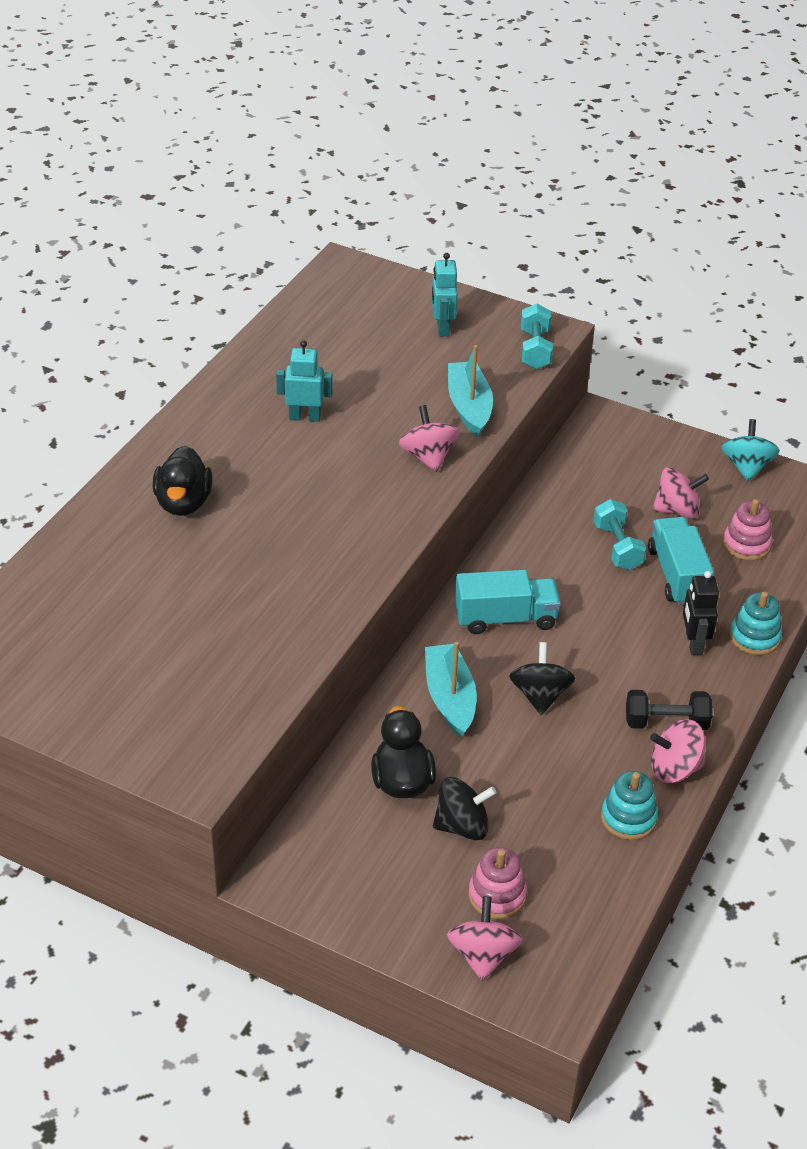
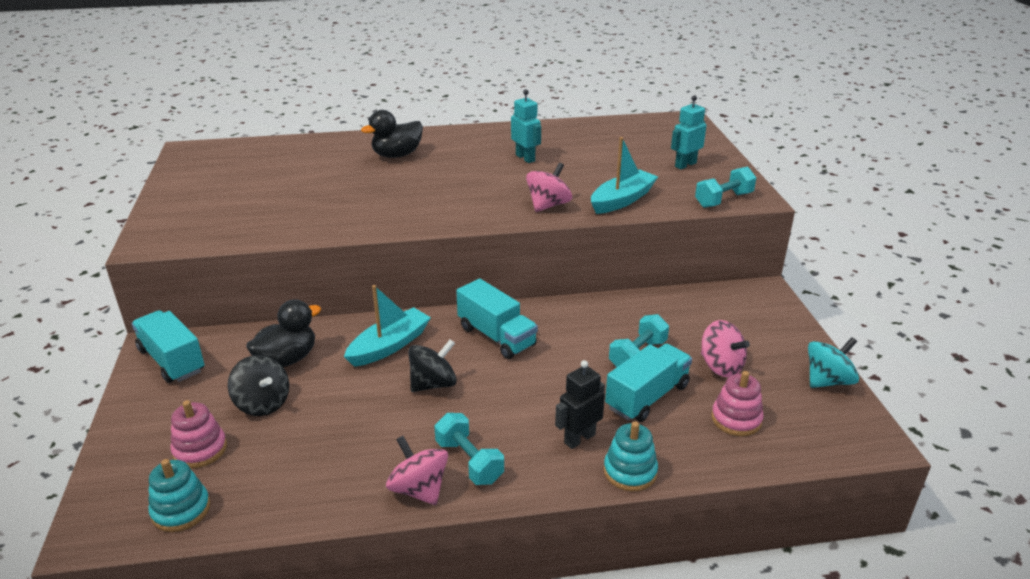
camera: 55 degrees right, 10 degrees down
(317, 873) = (172, 360): none -> turquoise truck
(483, 955) = (131, 468): pink spinning top -> none
(628, 818) = (337, 486): turquoise stacking toy -> turquoise stacking toy (181, 510)
(666, 723) = (469, 461): black dumbbell -> turquoise dumbbell

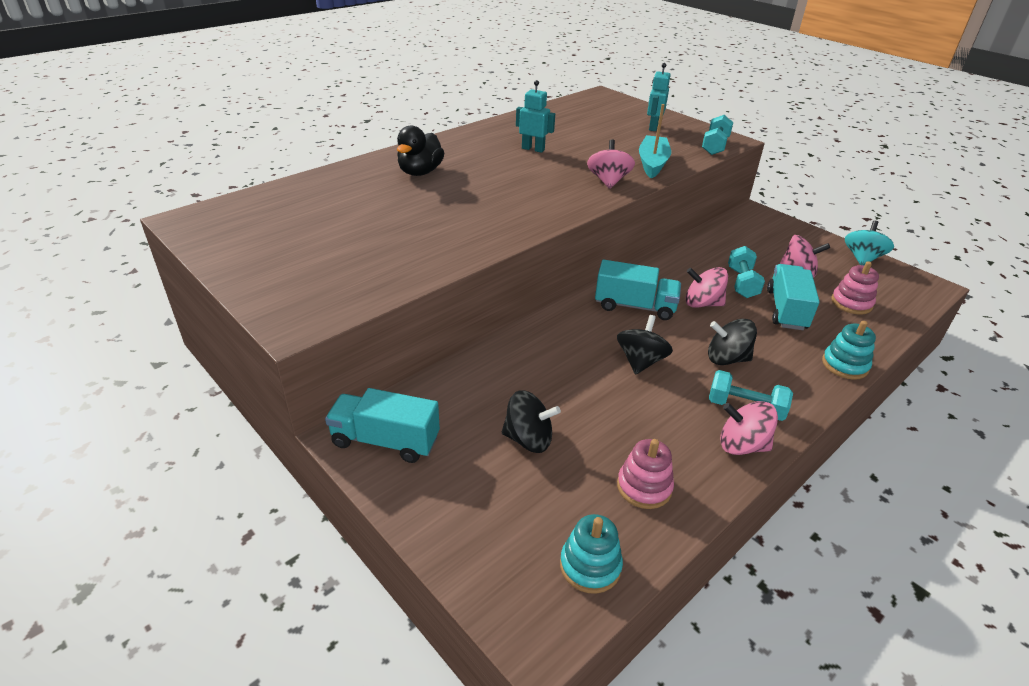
camera: 35 degrees left, 5 degrees up
(200, 450) = (531, 506): pink stacking toy -> pink stacking toy (644, 487)
(287, 359) = (496, 392): black duck -> none
(389, 346) = (566, 345): turquoise boat -> none
(515, 414) = (726, 359): none -> black spinning top
(566, 358) = (702, 303): none -> pink spinning top
(579, 438) = (787, 357): black robot -> none

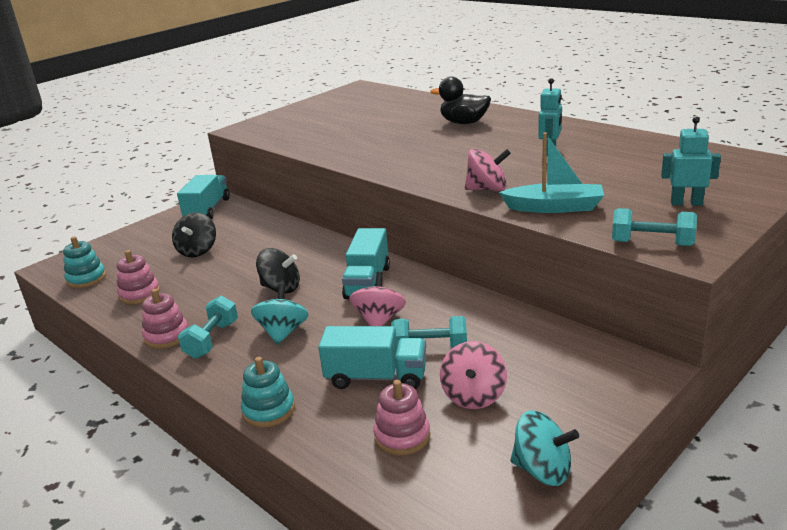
camera: 90 degrees right, 10 degrees down
(726, 359) = (283, 332): black spinning top -> turquoise spinning top
(742, 445) = (167, 336): pink spinning top -> pink stacking toy

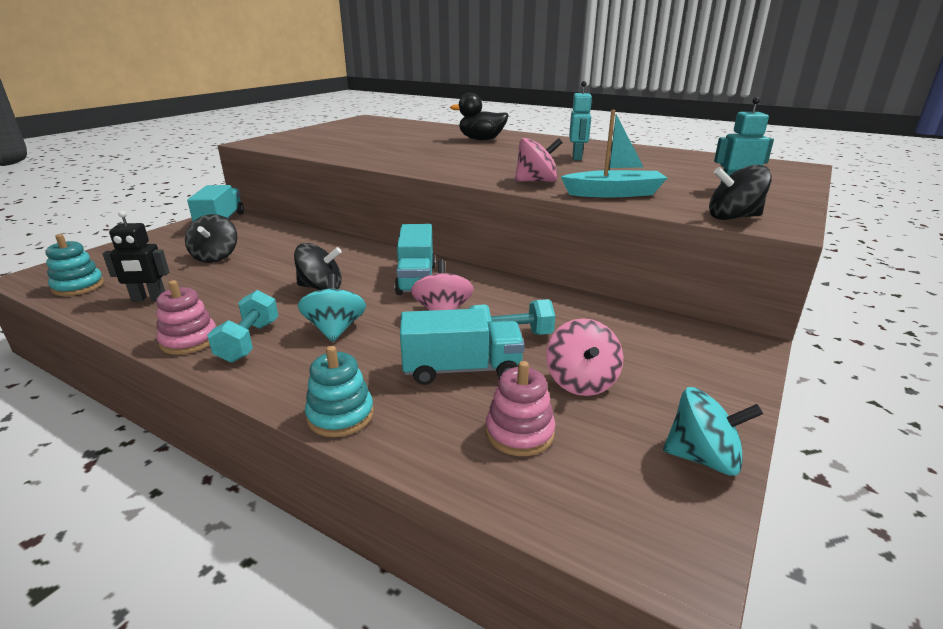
camera: 15 degrees left, 0 degrees up
(139, 294) = (149, 299): pink stacking toy -> black robot
(652, 243) = (733, 217): turquoise dumbbell -> black spinning top

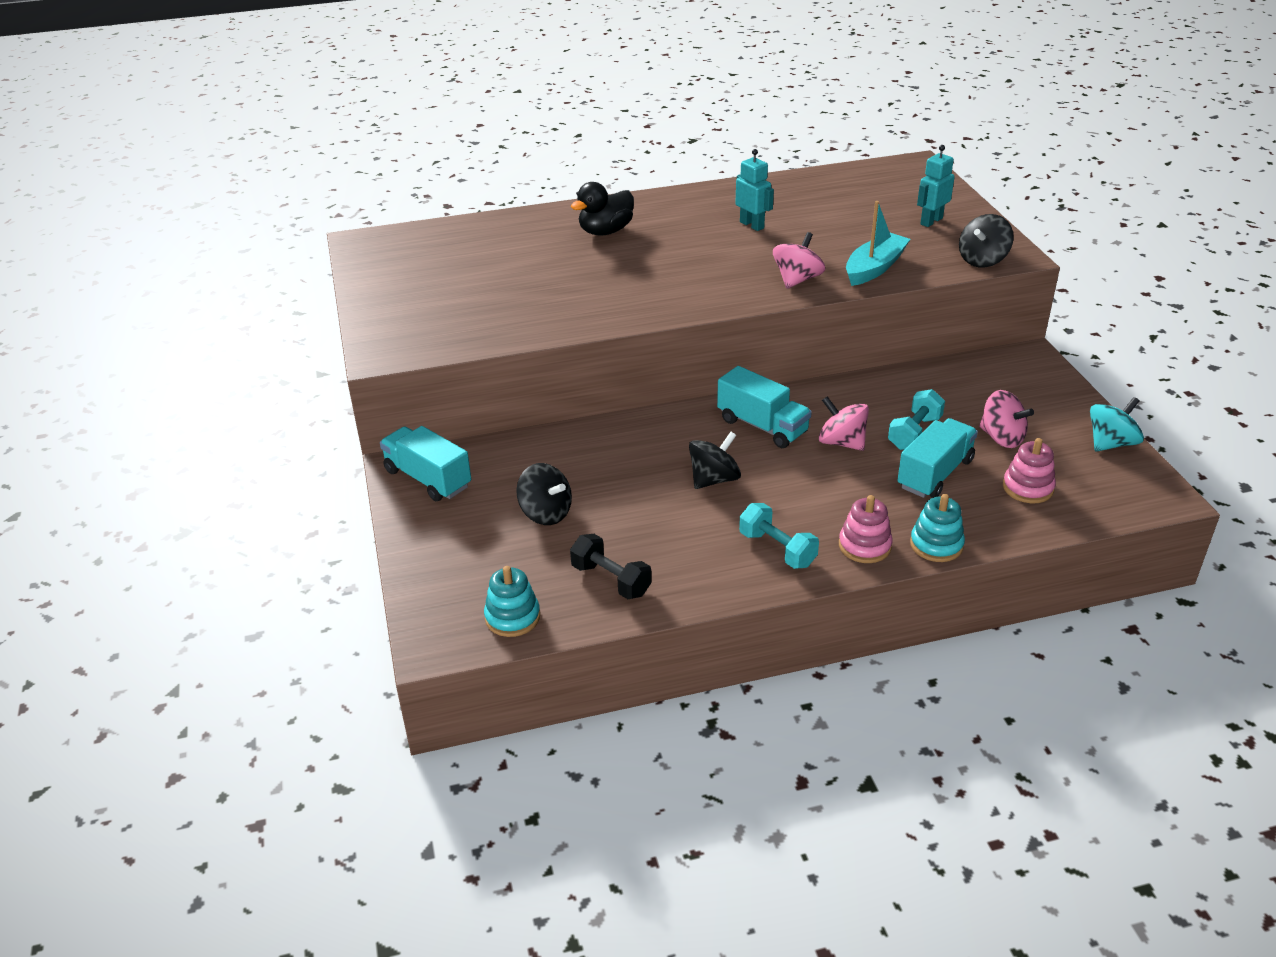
camera: 45 degrees left, 10 degrees up
(149, 299) = (611, 580): black robot -> black dumbbell
(189, 340) = (737, 578): pink stacking toy -> pink stacking toy (864, 546)
(335, 329) = (808, 502): turquoise spinning top -> none

